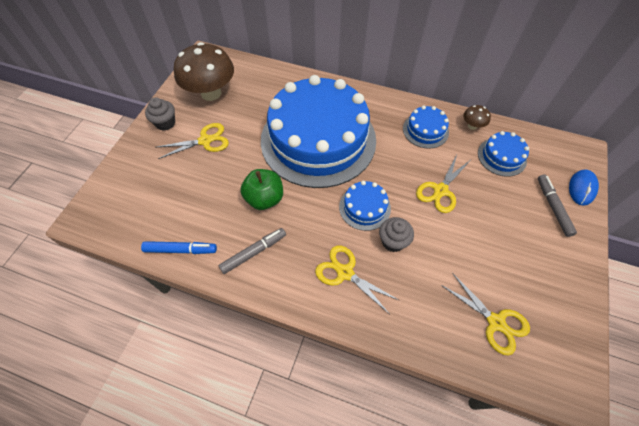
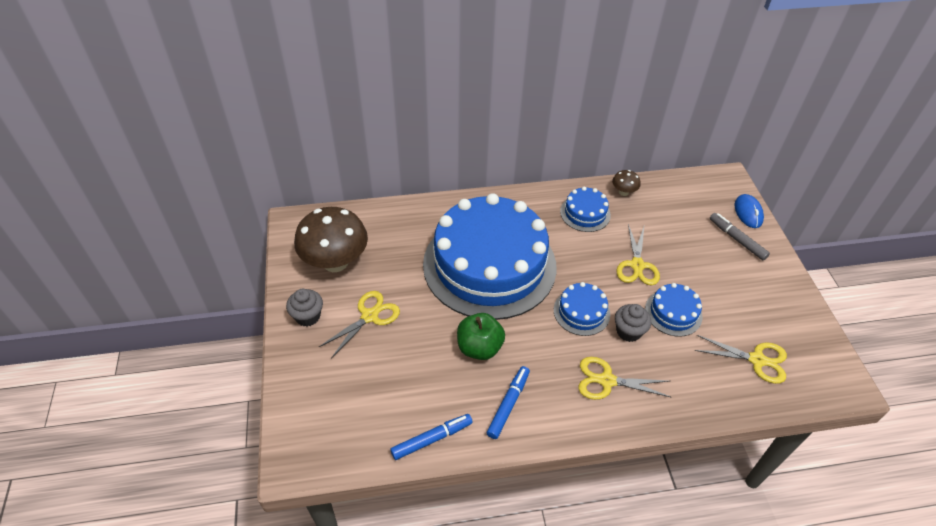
camera: 30 degrees left, 10 degrees down
(254, 252) = (508, 404): grey marker -> blue marker
(501, 156) = (667, 211): blue cake -> blue cake (673, 312)

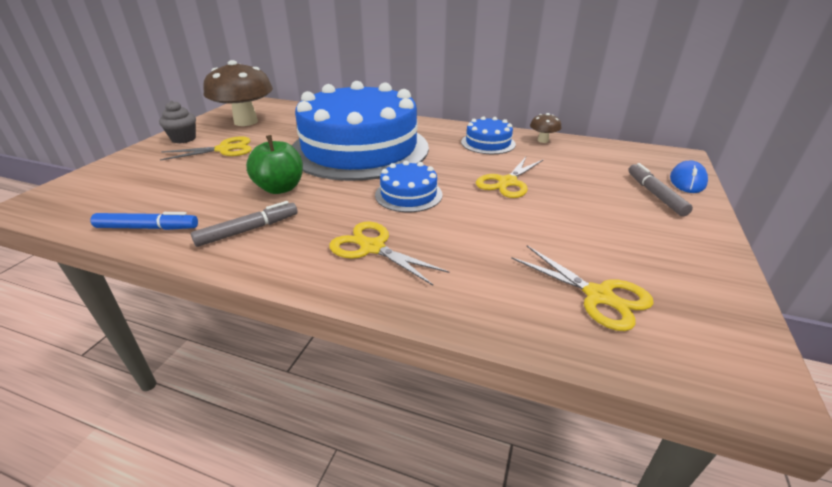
camera: 30 degrees right, 15 degrees down
(508, 404) = (248, 230): blue marker -> grey marker
(628, 331) = (443, 221): grey cupcake -> none
(673, 312) = (515, 223): blue cake -> none

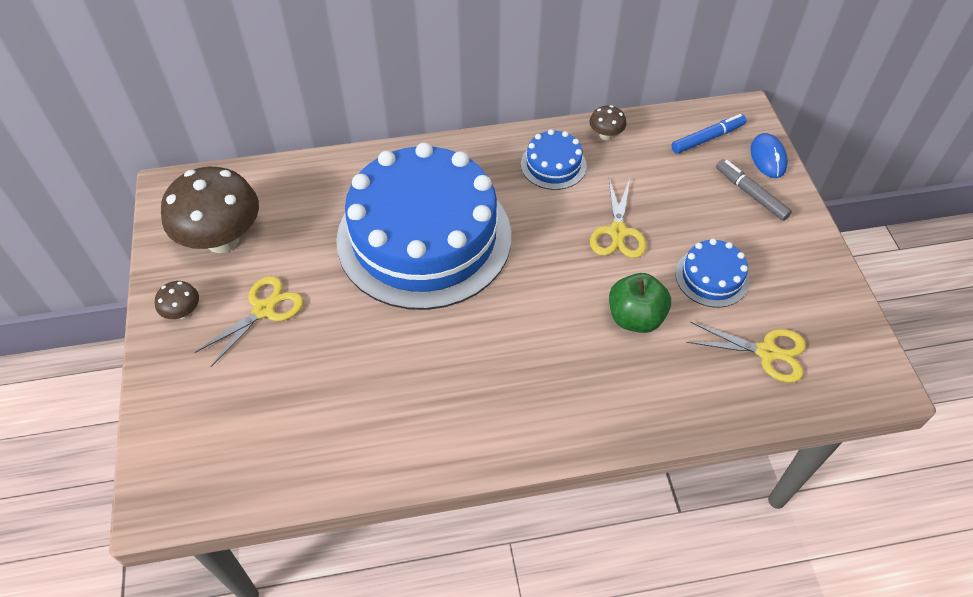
camera: 30 degrees left, 20 degrees up
(148, 228) = (337, 468): blue marker -> blue marker (707, 138)
(183, 139) = (183, 312): grey cupcake -> brown mushroom
(248, 230) = (439, 420): grey marker -> none
(280, 188) = (405, 347): green apple -> green apple (635, 317)
(372, 248) = (569, 385): yellow scissors -> none
(408, 194) = (541, 296): blue cake -> blue cake (712, 277)

